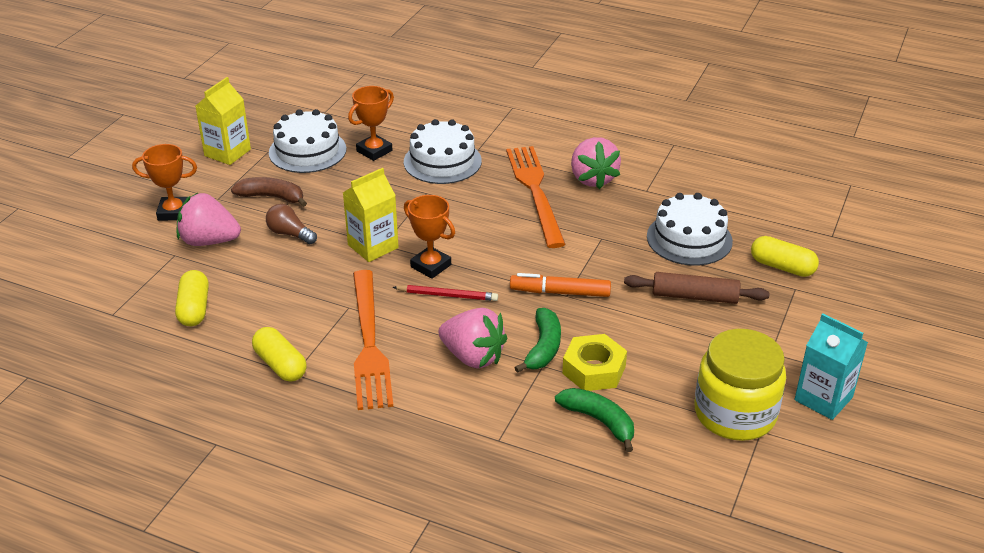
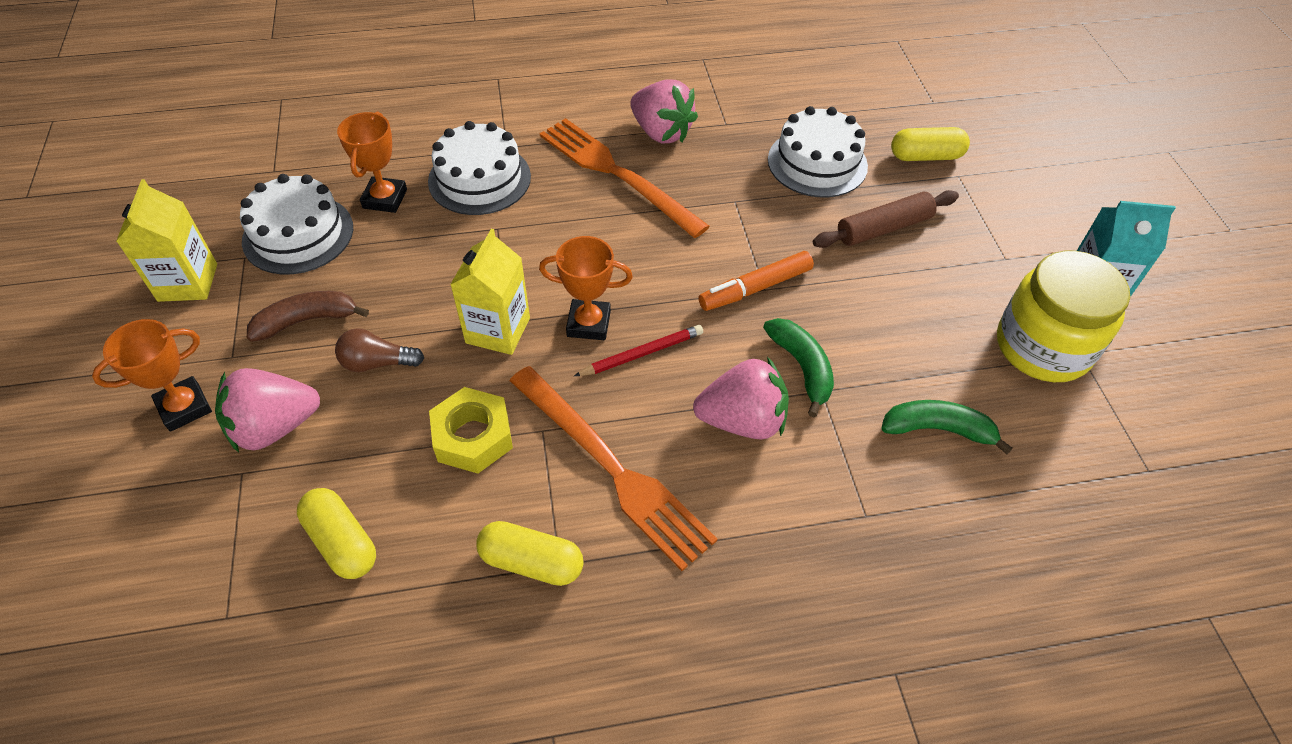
camera: 35 degrees left, 15 degrees up
(594, 370) = (875, 368): yellow nut -> yellow nut (473, 437)

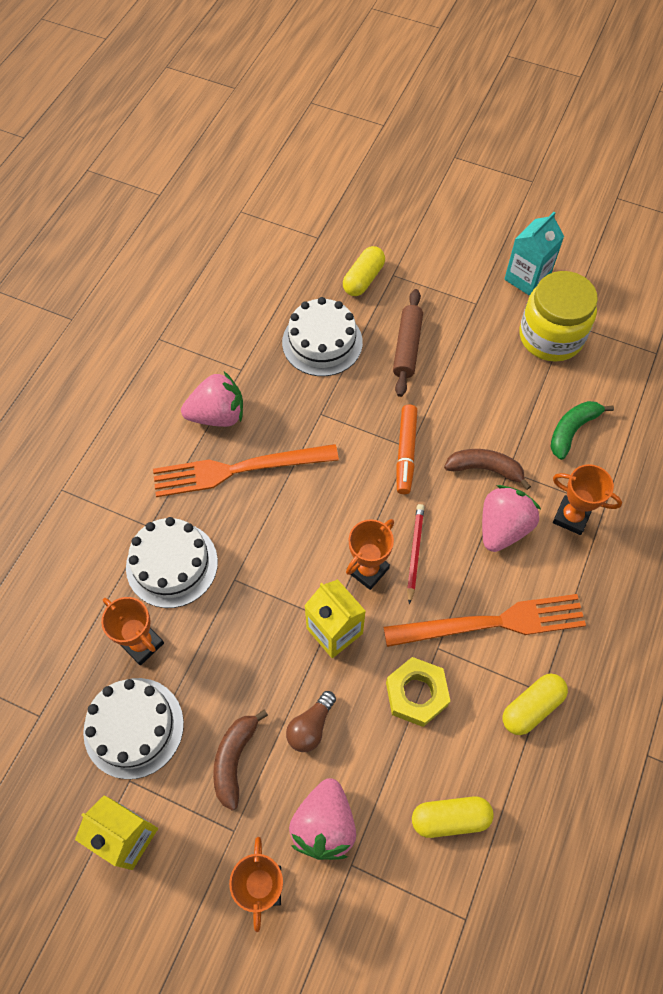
camera: 55 degrees left, 10 degrees up
(802, 367) = (485, 469): green banana -> brown banana
(818, 485) = (571, 517): none -> orange trophy

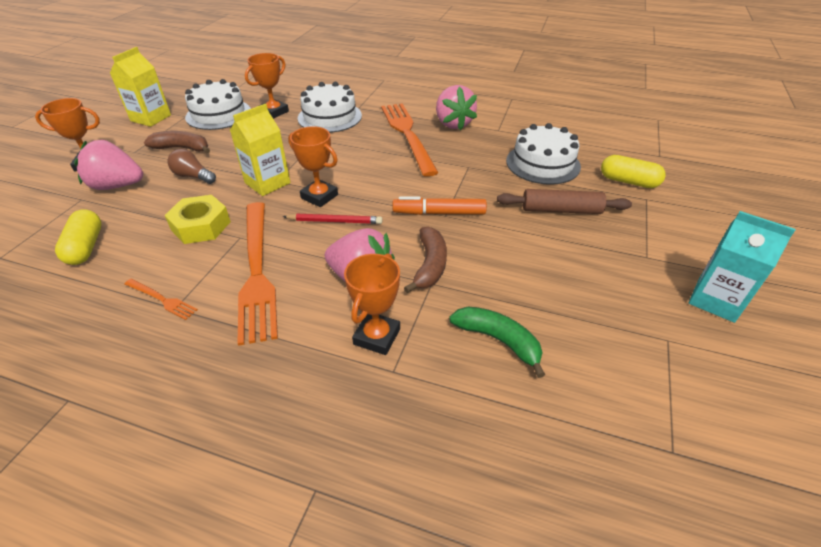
camera: 85 degrees right, 20 degrees down
(531, 707) = (162, 299): yellow capsule -> orange fork
(551, 336) = (635, 322): yellow jar -> none

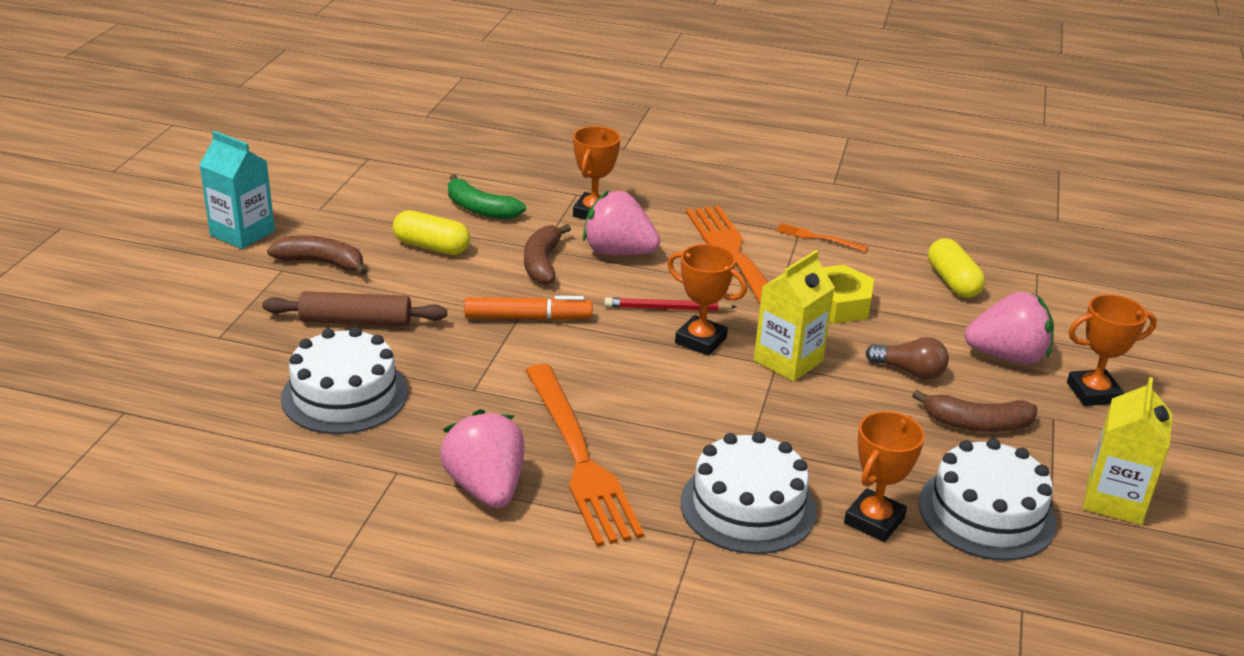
camera: 175 degrees right, 10 degrees down
(619, 264) = (321, 263): none -> brown banana
(628, 181) = (223, 363): yellow capsule -> yellow capsule (431, 247)

